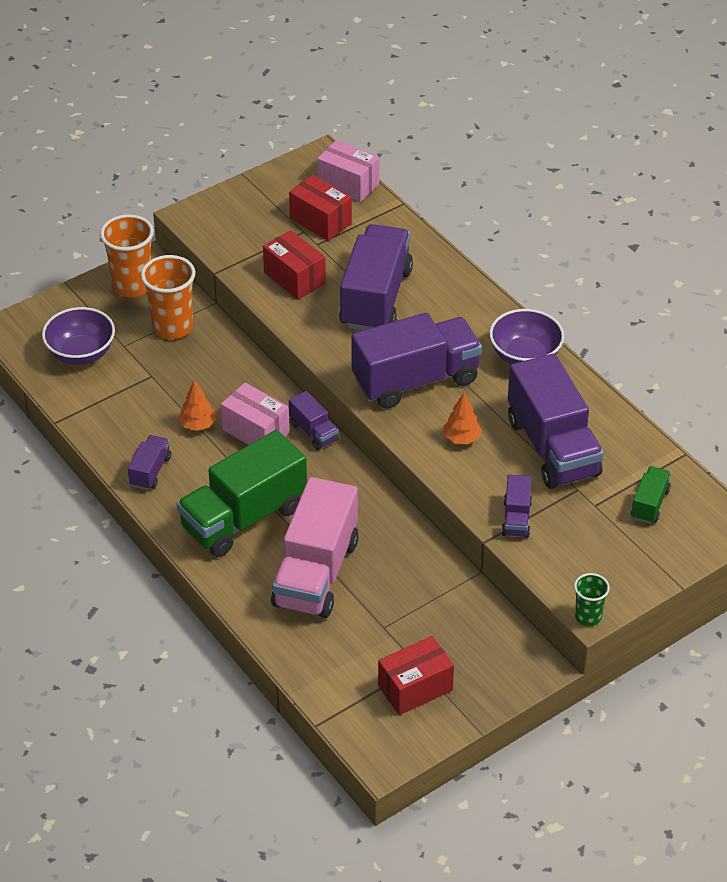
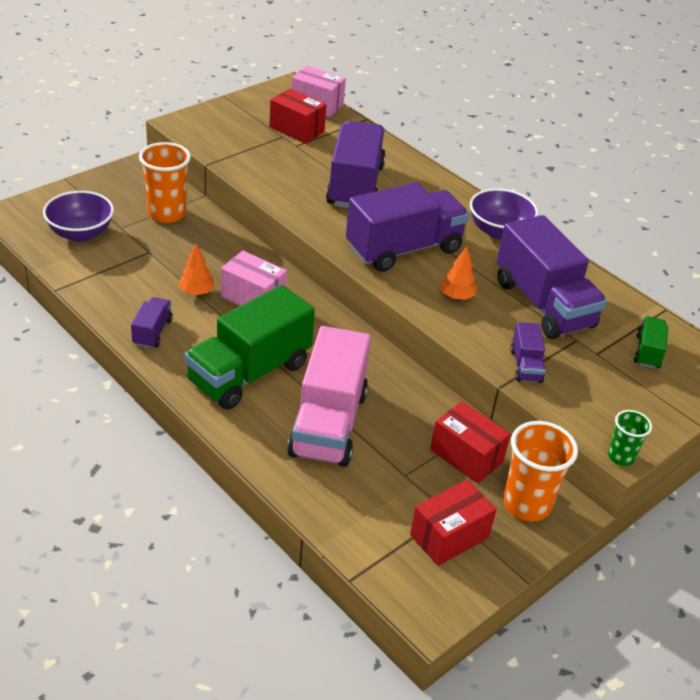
camera: 10 degrees left, 5 degrees down
(132, 286) = (127, 182): orange cup -> orange cup (526, 504)
(294, 278) = (279, 170): red box -> red box (466, 456)
(313, 432) = (308, 298): purple truck -> none

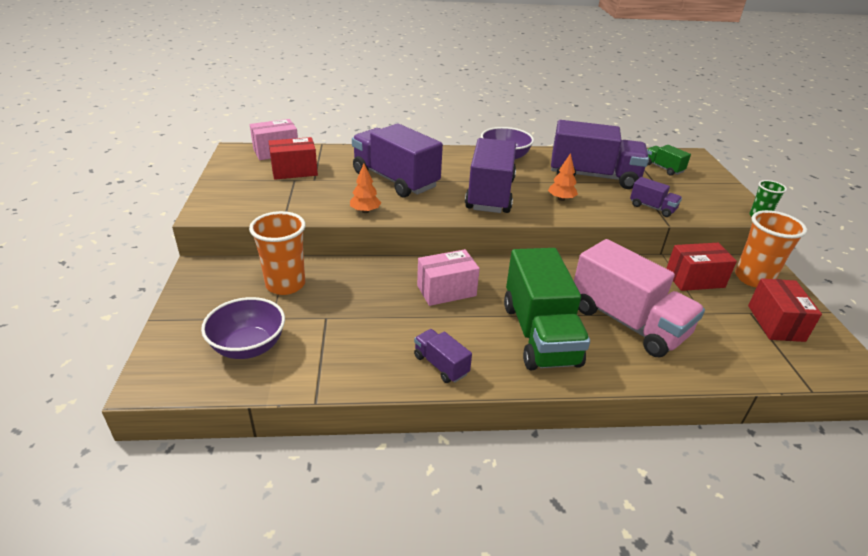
camera: 50 degrees left, 5 degrees down
(196, 292) = (410, 316): orange tree -> orange tree (365, 211)

